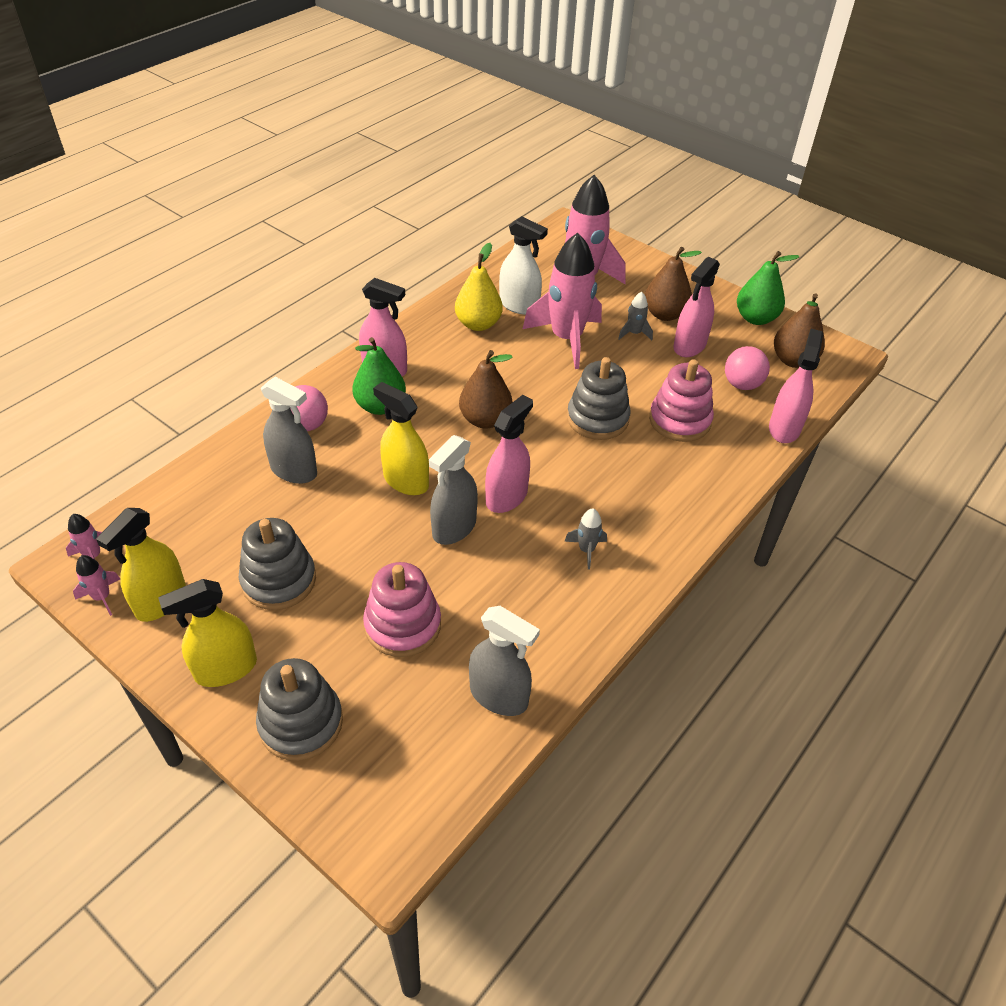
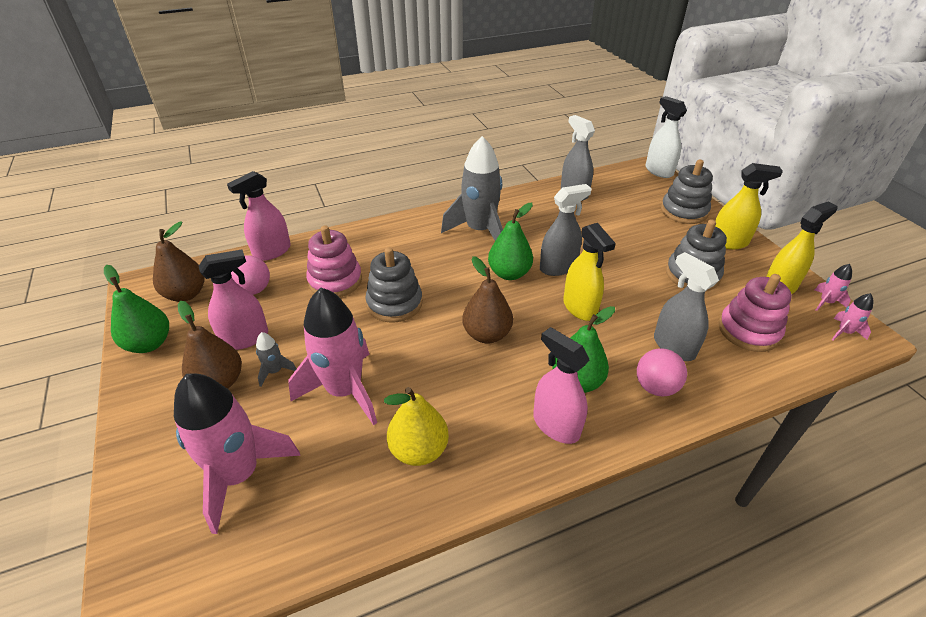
camera: 150 degrees left, 5 degrees down
(403, 625) = (614, 231): pink stacking toy -> pink stacking toy (748, 330)
(506, 497) = (509, 273): pink spray bottle -> green pear
(519, 305) = (351, 460): white spray bottle -> white spray bottle (658, 171)
(586, 550) = (480, 231): grey rocket -> grey rocket, size x2.37

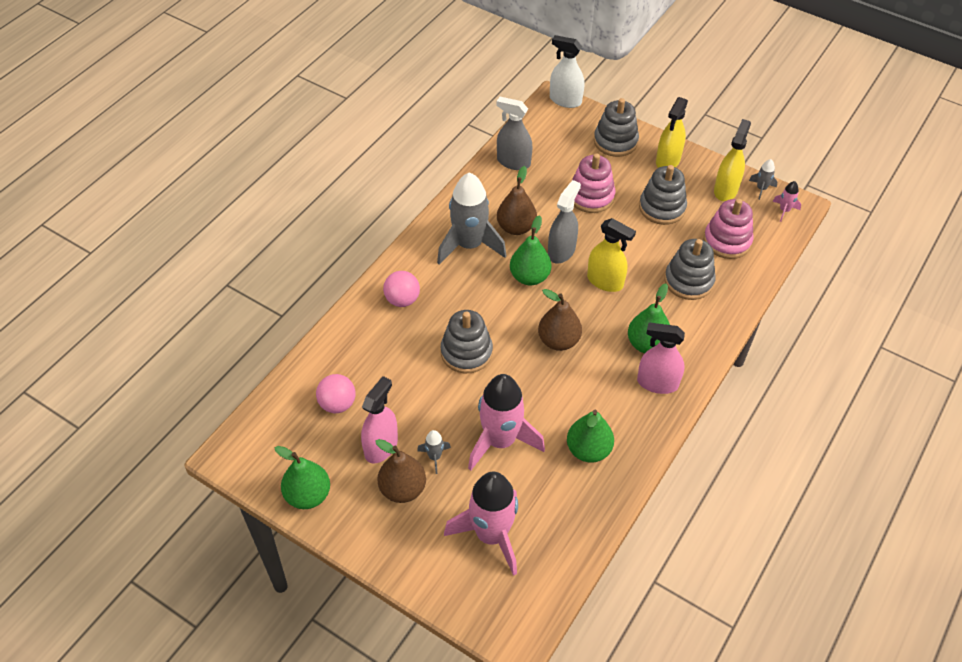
camera: 35 degrees left, 10 degrees up
(186, 294) = (283, 440): brown pear -> brown pear (516, 227)
(272, 251) = (309, 360): pink spray bottle -> none
(335, 281) = (397, 358): pink stacking toy -> pink stacking toy (591, 196)
(419, 450) = (588, 450): yellow pear -> green pear
(655, 387) = (697, 320): pink ball -> pink ball (402, 300)
(673, 346) = (688, 281): grey spray bottle -> grey stacking toy
(728, 242) = (668, 161): yellow spray bottle -> yellow spray bottle turned 150 degrees clockwise
(825, 302) = (761, 189): pink rocket -> grey rocket

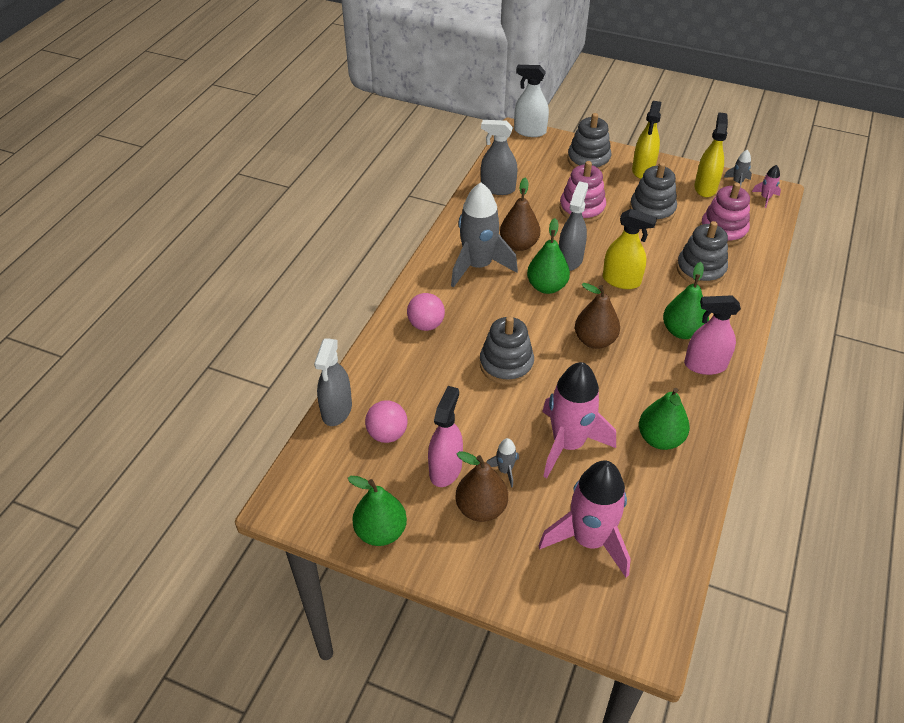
camera: 10 degrees left, 5 degrees down
(298, 373) = (337, 410): none -> grey spray bottle

